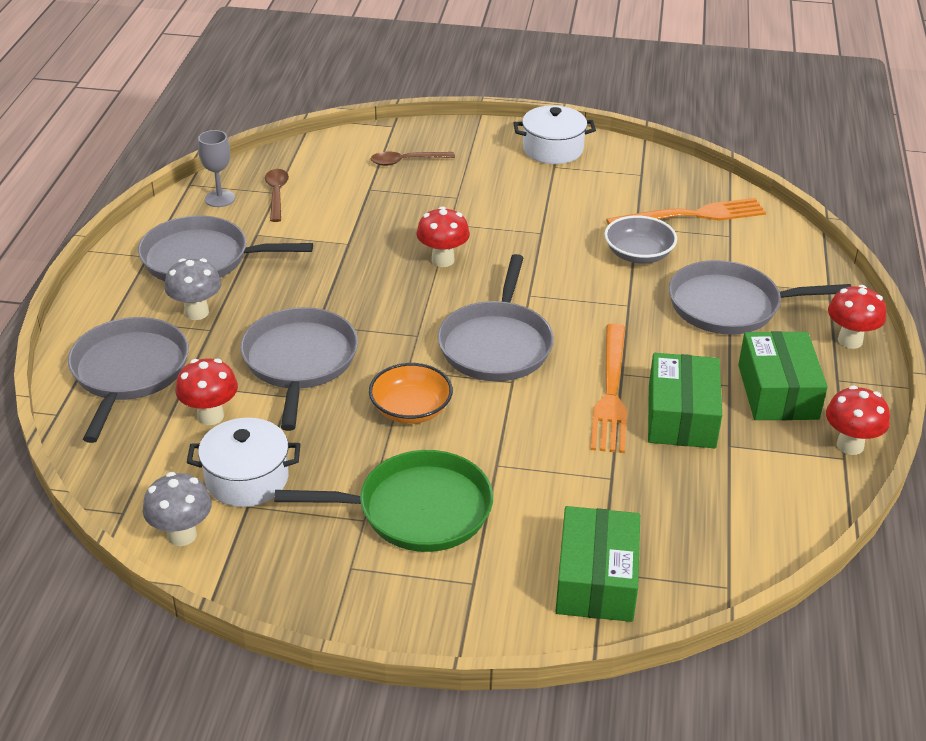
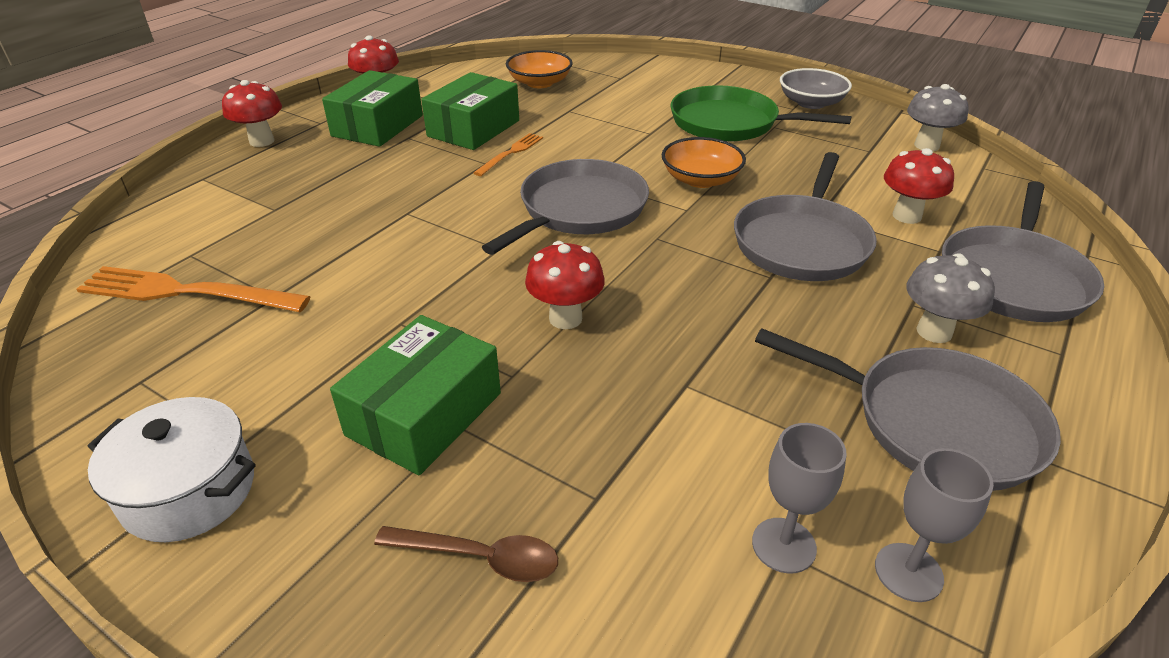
camera: 155 degrees left, 0 degrees up
(247, 479) = (869, 165): white pot -> none
(276, 194) = (783, 545): brown spoon -> grey goblet
(596, 580) = (627, 75): green box -> green box (424, 414)
(611, 392) = (510, 153): orange fork -> orange fork, size x0.55
(638, 254) = (322, 261): grey bowl -> grey bowl (811, 103)
(692, 524) = (539, 83): none -> orange bowl
(729, 306) = (312, 188): grey pan -> none

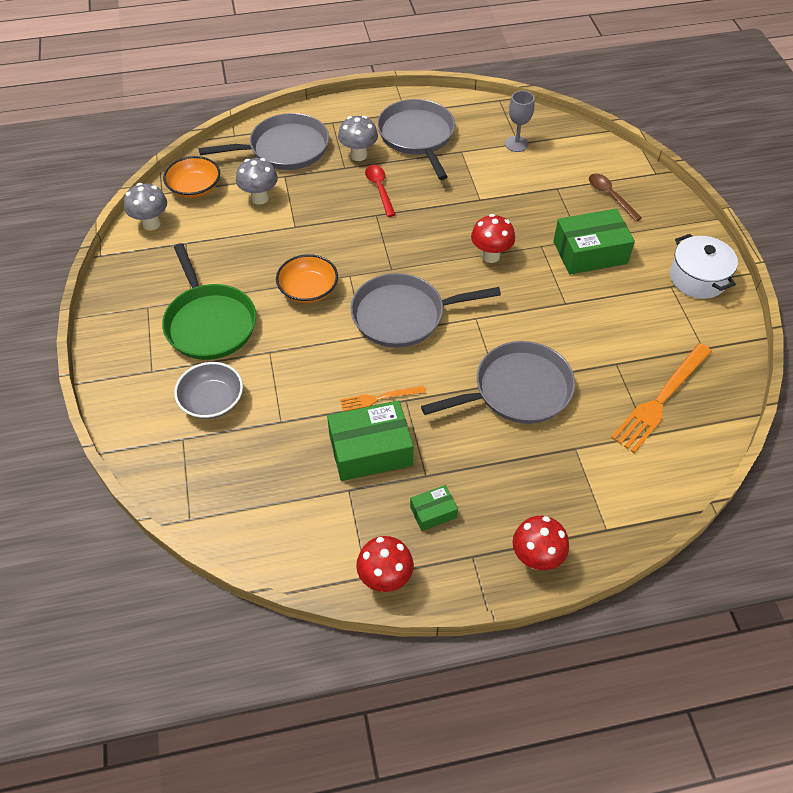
camera: 135 degrees left, 15 degrees up
(187, 292) = (661, 399): orange fork -> orange fork turned 75 degrees clockwise
(378, 126) = (433, 512): green box -> green box, size x0.51
(539, 83) = (248, 482): orange bowl -> orange bowl (195, 188)
(802, 242) = (332, 219): grey pan -> grey pan (517, 390)
(811, 103) = (127, 303): grey bowl -> grey bowl (212, 401)
(825, 307) = (379, 189): none -> red spoon
(906, 216) = (259, 198): red mushroom -> grey mushroom
(908, 572) = (492, 119): grey goblet -> none

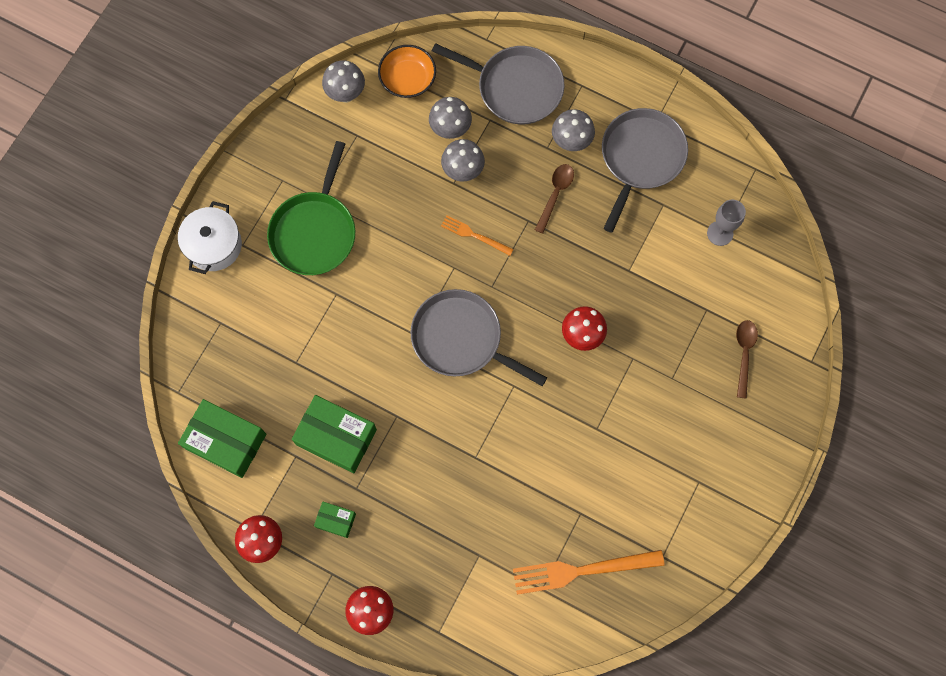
camera: 40 degrees right, 20 degrees up
(212, 401) = (263, 306): grey bowl -> none
(295, 216) = (463, 171): none -> grey mushroom
(308, 290) = (411, 257): orange bowl -> none
(379, 189) = (555, 194): red spoon -> brown spoon
(379, 398) = (379, 399): orange fork -> orange fork (474, 235)
(517, 390) = (484, 474): grey pan -> none
(590, 252) = (666, 397): green box -> green box (226, 441)
(697, 278) = (729, 492): white pot -> white pot (214, 245)

